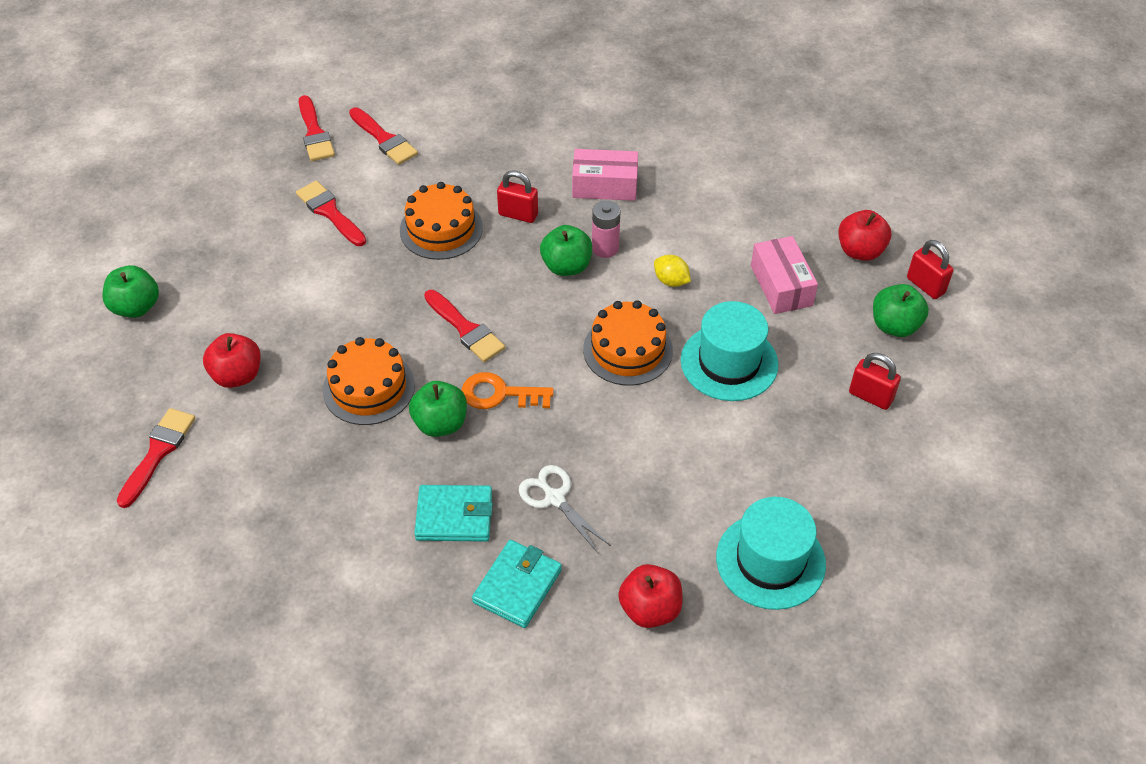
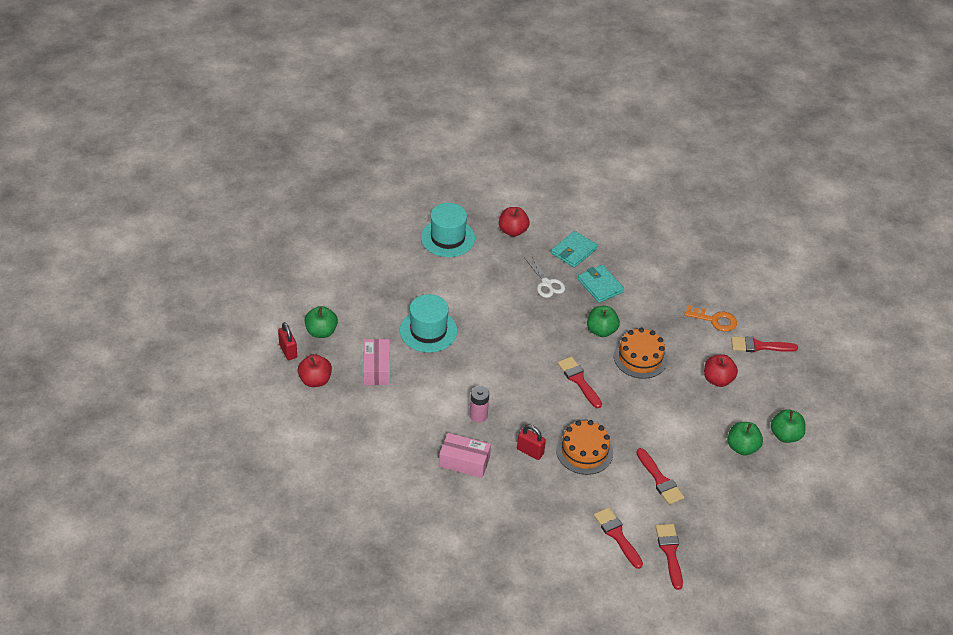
camera: 170 degrees left, 5 degrees down
(158, 452) = (759, 346): red brush -> red brush turned 60 degrees clockwise
(454, 516) = (600, 285): turquoise wallet -> turquoise wallet turned 45 degrees clockwise
(499, 394) = (565, 339): orange key -> orange key (715, 320)
(566, 266) = (507, 408): green apple -> green apple (742, 447)
(628, 350) = (484, 349): orange cake -> none
(671, 281) = (443, 385): yellow lemon -> none
(870, 396) = (357, 298): red padlock -> none

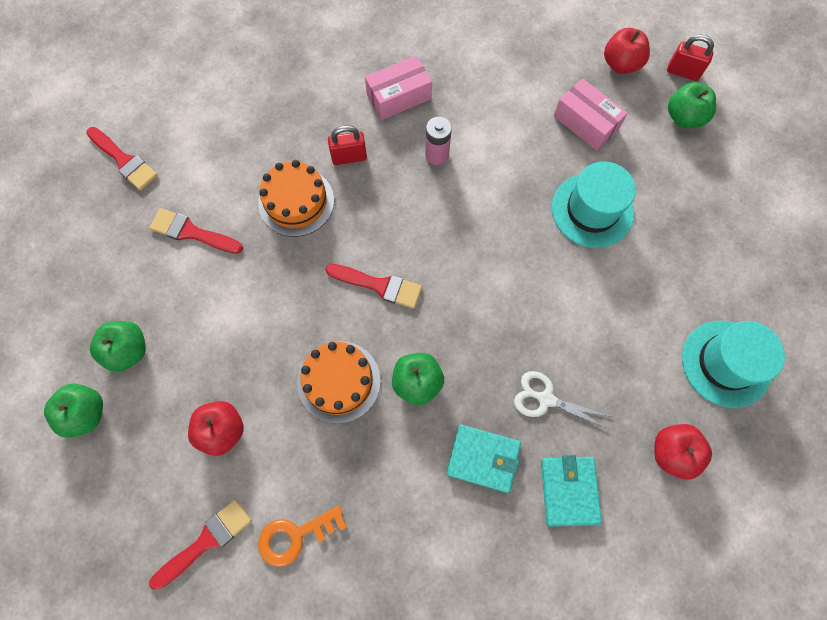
camera: 140 degrees right, 25 degrees up
(617, 535) = (189, 138): red brush -> none

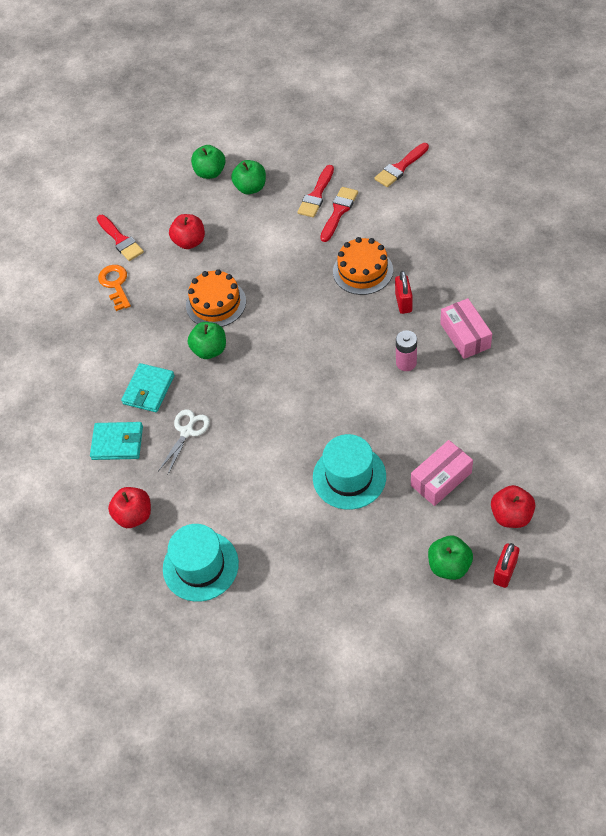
camera: 100 degrees right, 15 degrees down
(379, 285) = (288, 325): red brush -> red brush (316, 195)

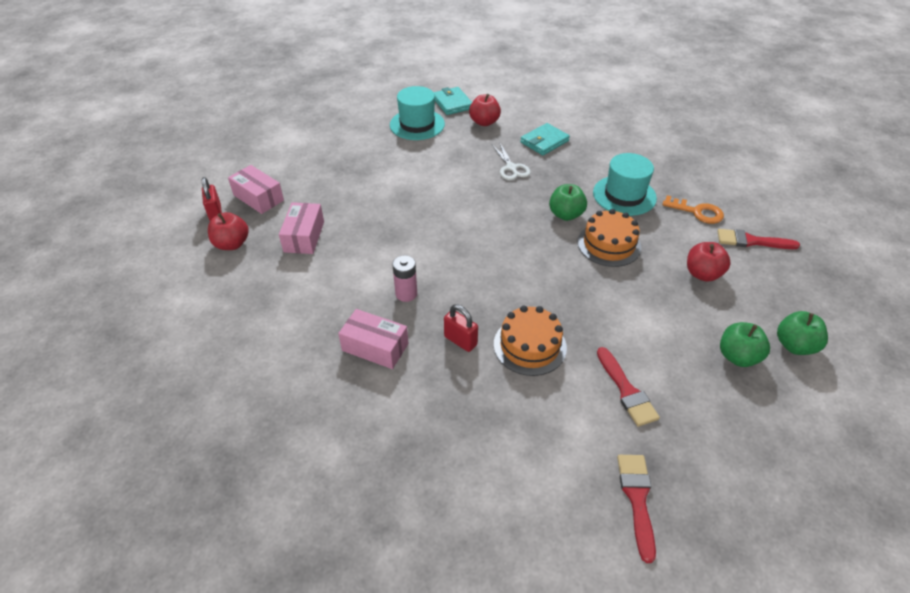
camera: 130 degrees right, 10 degrees down
(149, 390) = (569, 173): turquoise wallet -> turquoise wallet (452, 103)
(316, 195) = (671, 394): red brush -> none
(349, 477) = (373, 203): turquoise hat -> turquoise hat (624, 195)
(449, 565) = (258, 198): green apple -> pink box

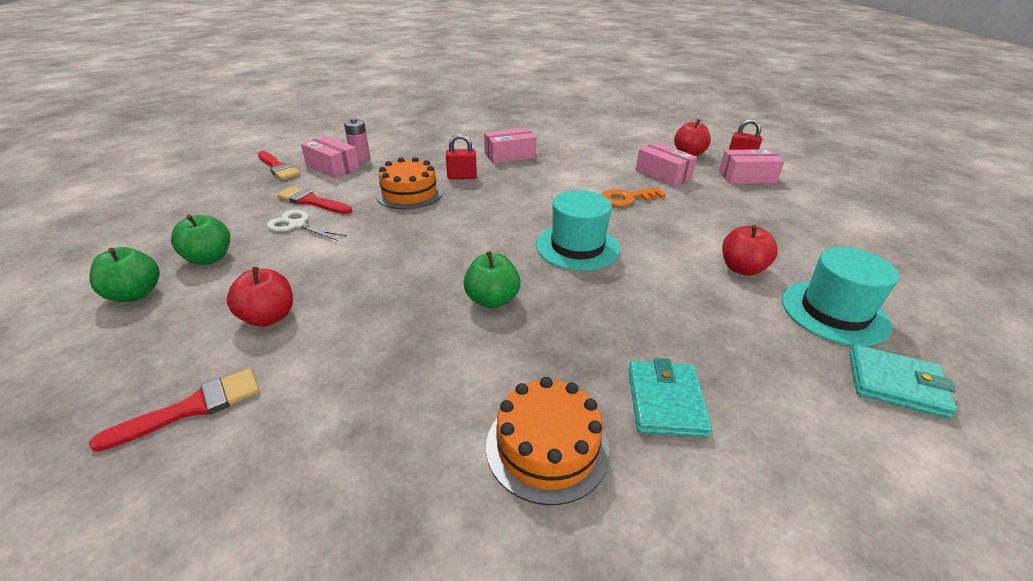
camera: 135 degrees right, 10 degrees down
(406, 294) = (536, 180): pink battery -> pink battery (360, 159)
(484, 122) = (792, 378): red apple -> red apple (742, 268)
(511, 168) = (633, 322): white scissors -> white scissors (297, 225)
(573, 453) = (332, 167): none -> pink box
(609, 244) = (409, 293): orange cake -> orange cake (547, 447)
(624, 195) = (444, 373): turquoise hat -> turquoise hat (577, 247)
(697, 212) = (306, 413): orange key -> orange key (627, 198)

